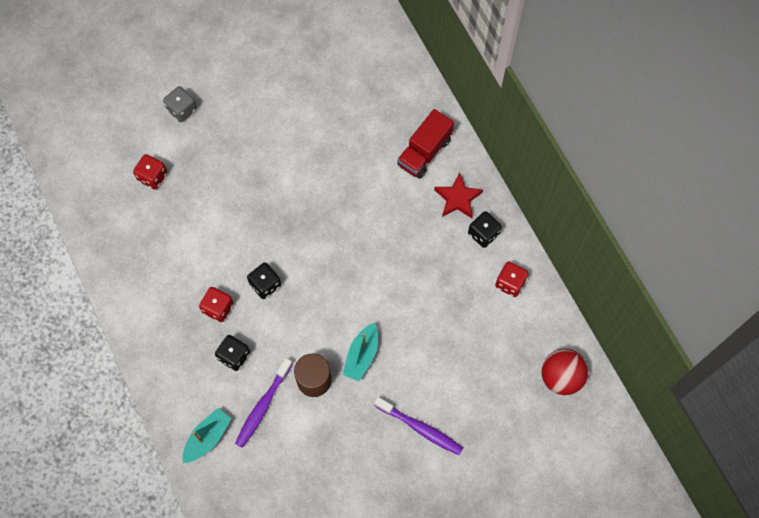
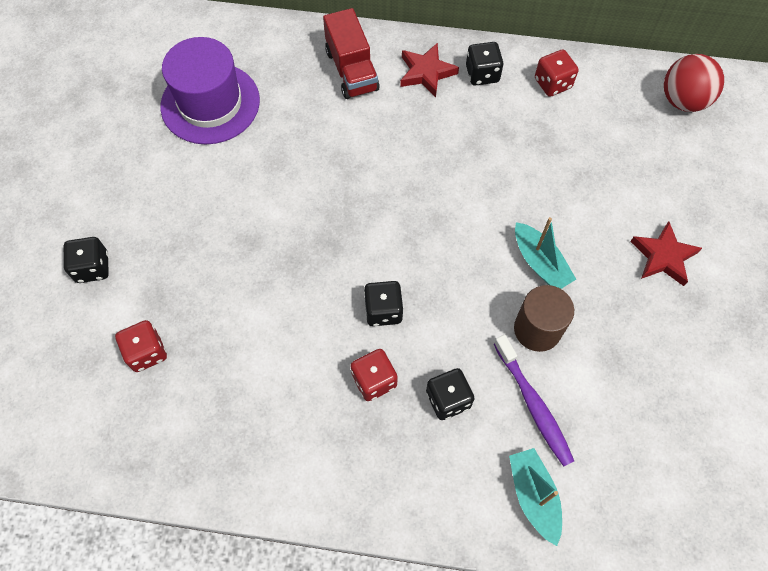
camera: 55 degrees left, 5 degrees down
(182, 109) = (92, 267): grey dice -> black dice
(336, 88) = (210, 103): none -> purple hat
(420, 428) = (663, 257): purple toothbrush -> red star

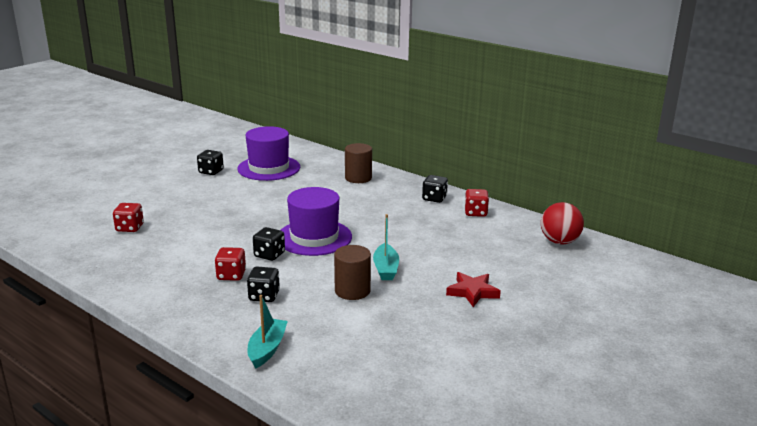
camera: 30 degrees right, 40 degrees down
(92, 267) = (142, 196): black dice -> black dice (211, 172)
(351, 70) = (358, 178): red truck -> brown cylinder
(406, 242) = (314, 237): none -> purple hat
(426, 72) = (400, 189): red star -> none
(533, 405) = (313, 316): purple toothbrush -> none

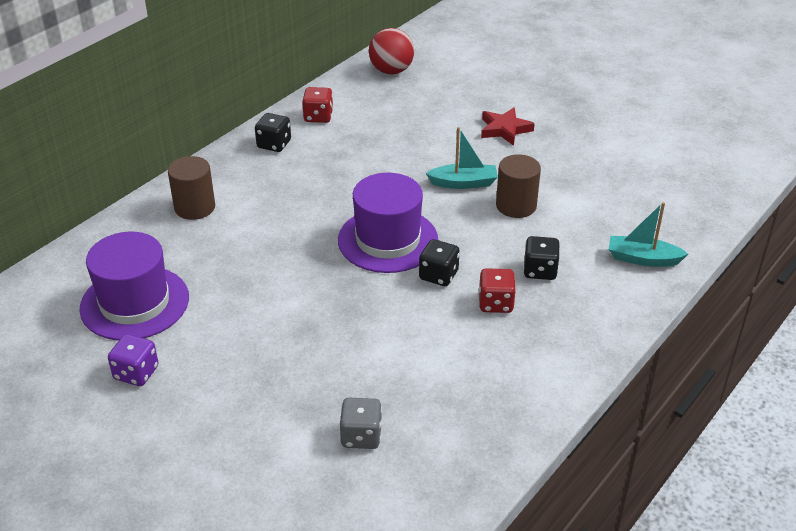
camera: 90 degrees left, 15 degrees up
(129, 228) = (361, 436): red dice -> grey dice
(211, 172) = (136, 373): black dice -> purple dice

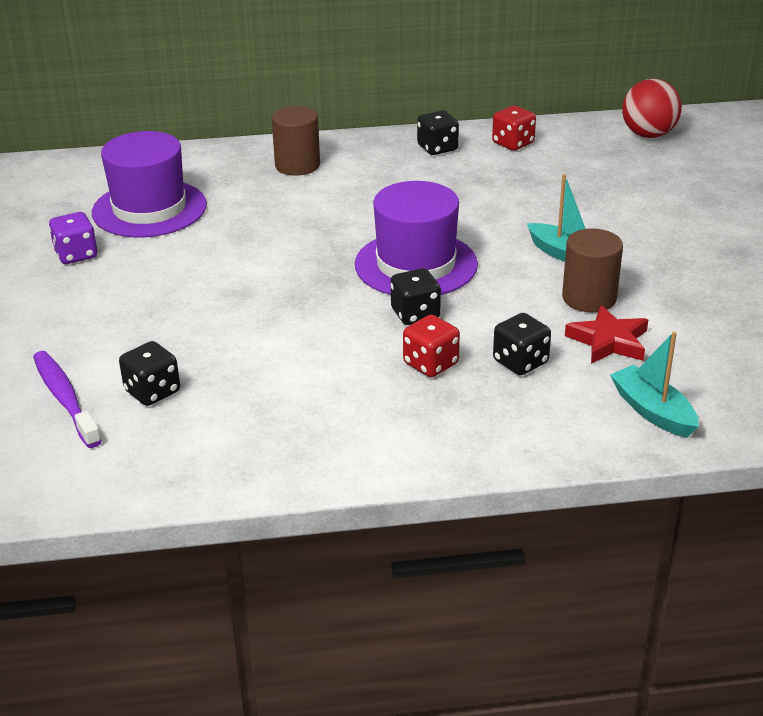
camera: 45 degrees right, 5 degrees down
(310, 483) = (65, 398): none -> purple toothbrush
(361, 436) = (152, 391): grey dice -> black dice
(505, 129) = (689, 230): red star -> red star (609, 341)

